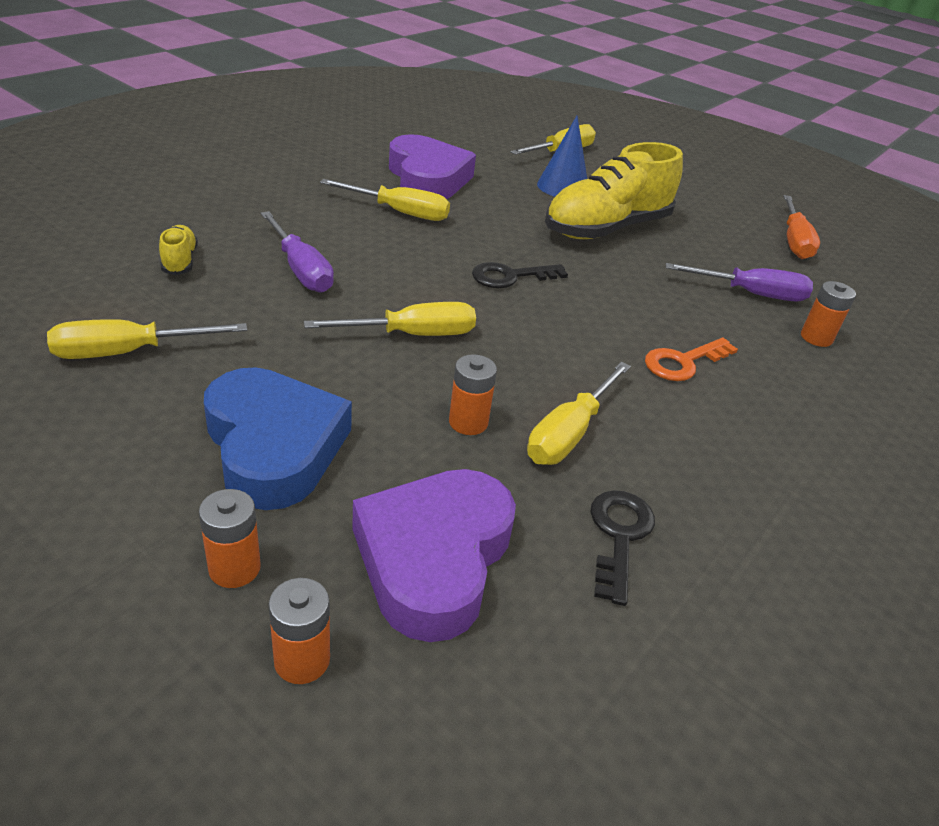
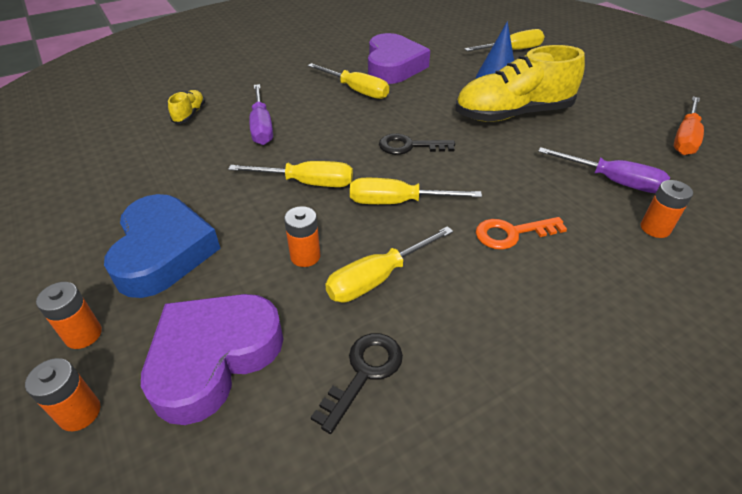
camera: 25 degrees right, 5 degrees up
(128, 352) = (120, 173): yellow screwdriver -> yellow screwdriver (397, 202)

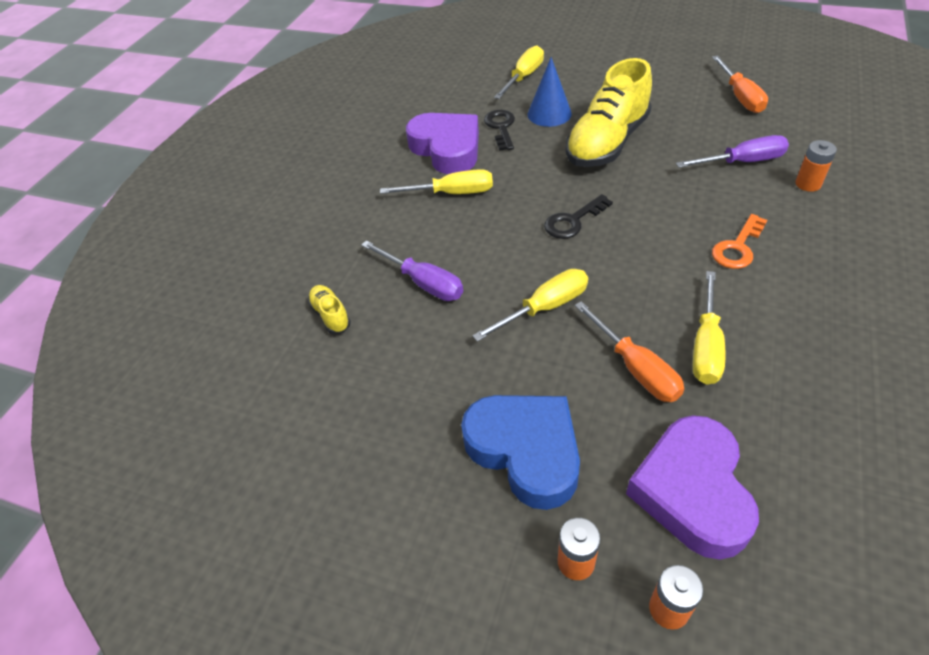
camera: 35 degrees left, 5 degrees up
(305, 256) = (636, 368): orange battery -> orange screwdriver
(364, 373) = (791, 416): black key -> black key (501, 127)
(397, 202) = (634, 276): yellow screwdriver -> none

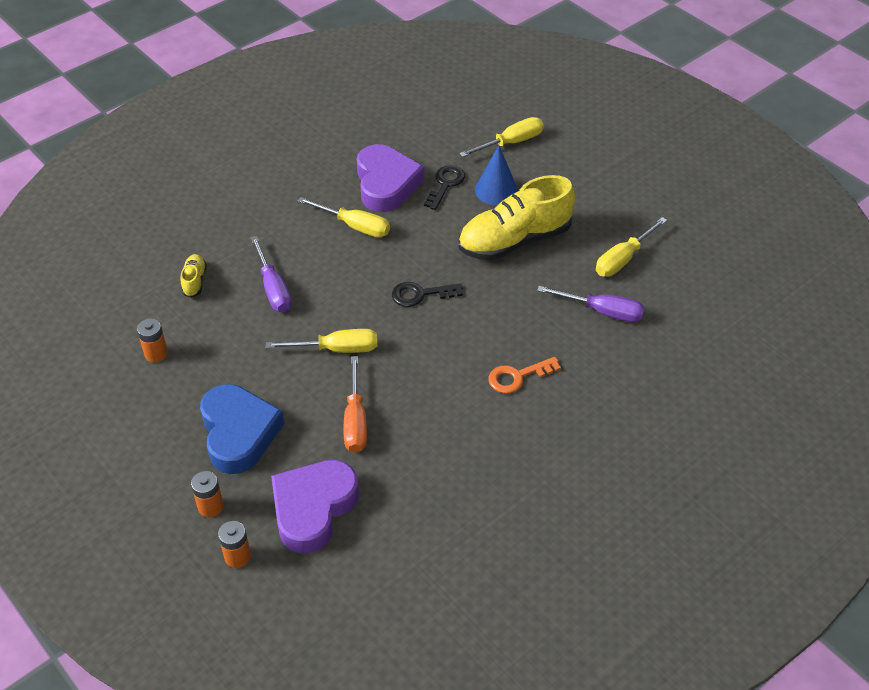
camera: 25 degrees right, 0 degrees up
(706, 346) = (416, 431): yellow screwdriver -> yellow screwdriver (623, 259)
(740, 97) = (672, 252): orange screwdriver -> none
(808, 184) = (631, 356): orange battery -> orange battery (156, 354)

